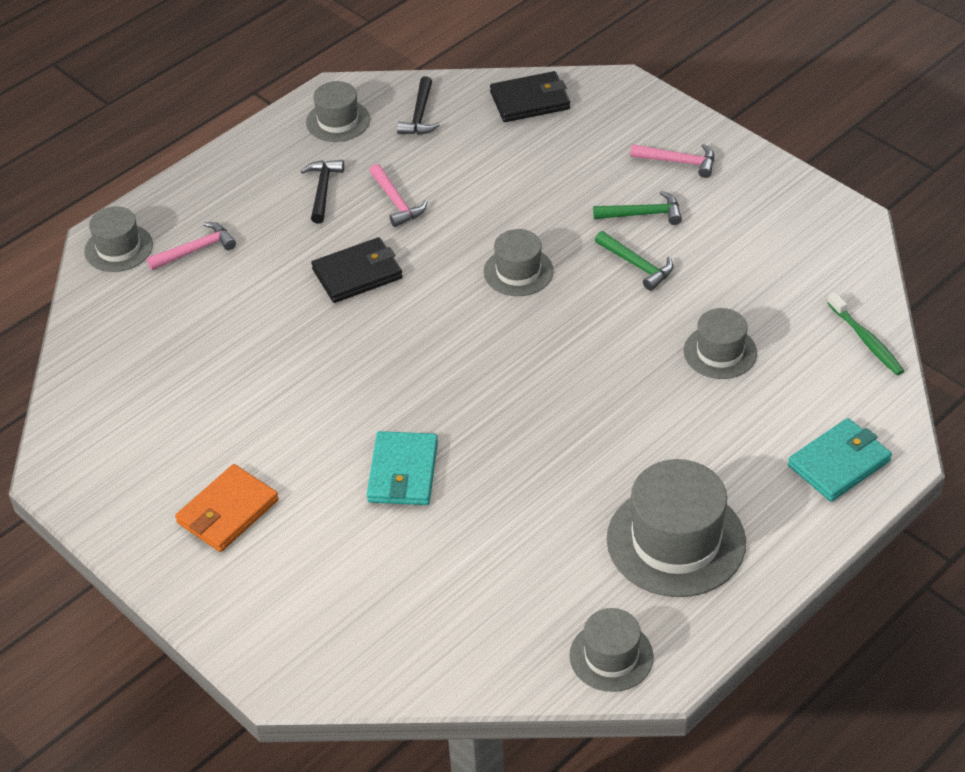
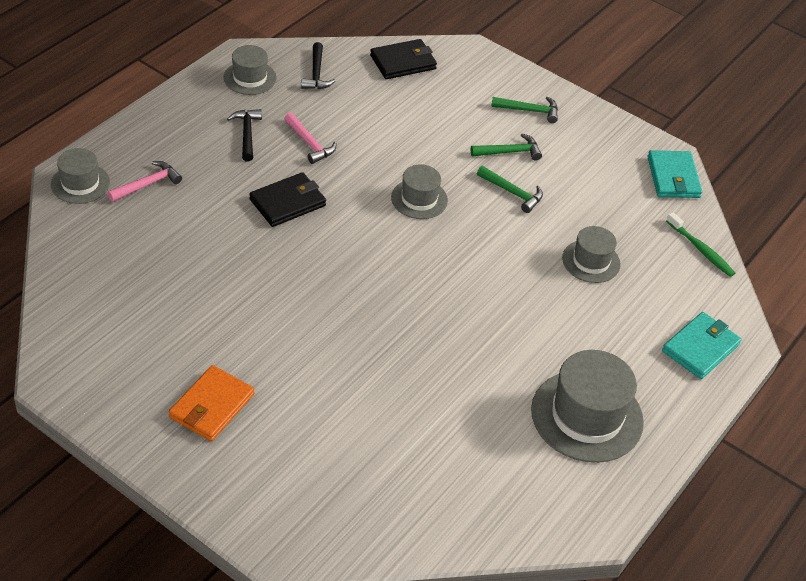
camera: 15 degrees left, 0 degrees up
(403, 472) = (354, 367): turquoise wallet -> turquoise wallet (673, 177)
(611, 656) = (554, 515): grey hat -> none
(678, 162) = (529, 110): pink hammer -> green hammer

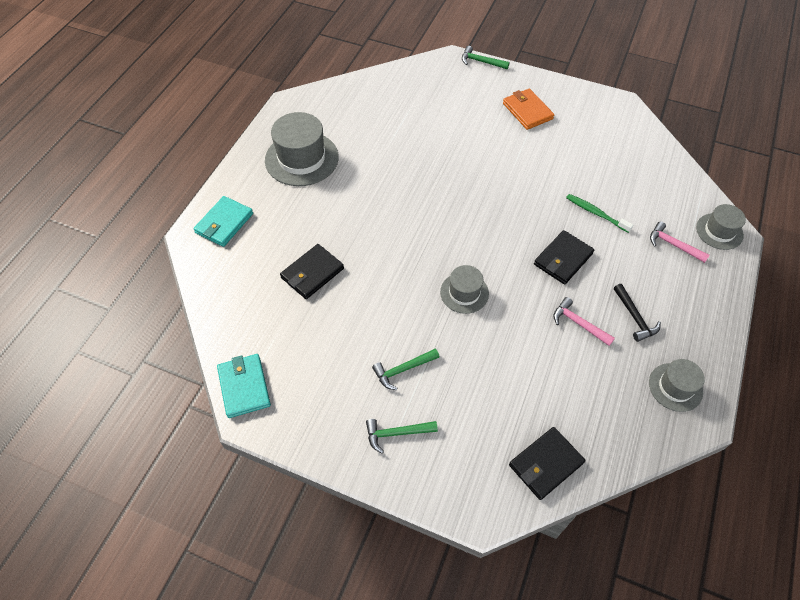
camera: 170 degrees right, 10 degrees up
(147, 184) = (673, 245): pink hammer -> pink hammer turned 90 degrees clockwise
(211, 406) = (527, 111): orange wallet -> orange wallet turned 45 degrees counterclockwise
(316, 73) = (620, 415): black hammer -> none
(512, 193) = (389, 323): green hammer -> green hammer (481, 62)
(591, 261) = (312, 273): grey hat -> black wallet
(701, 249) = (220, 310): green toothbrush -> green toothbrush (596, 213)

